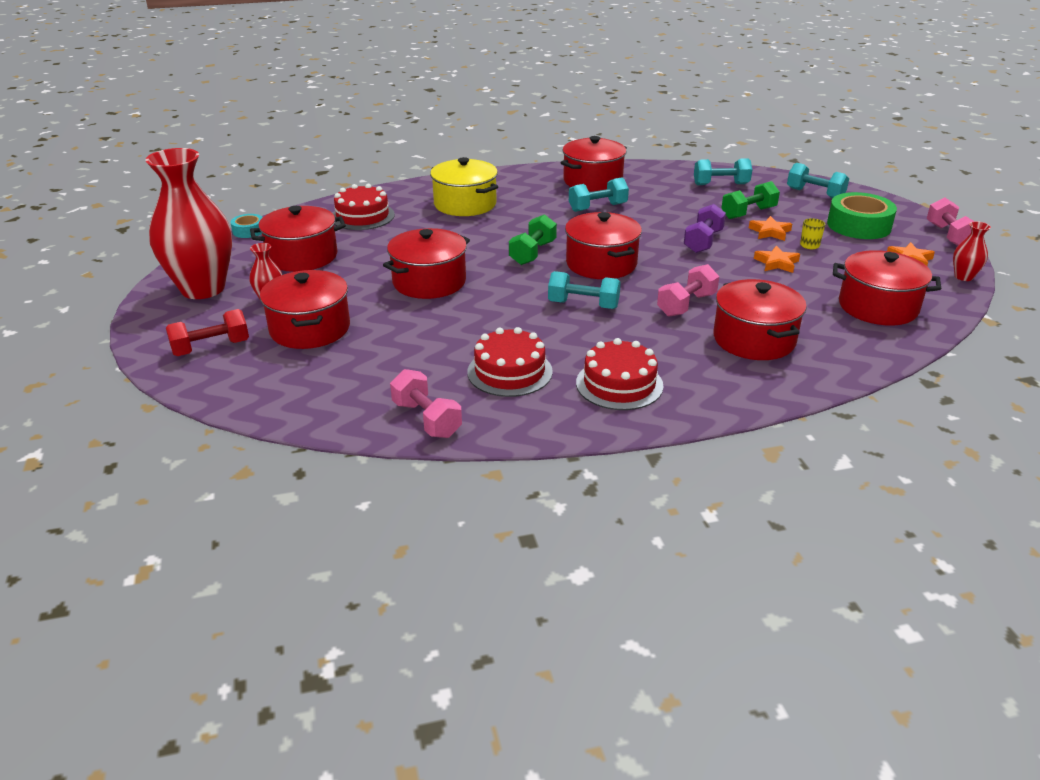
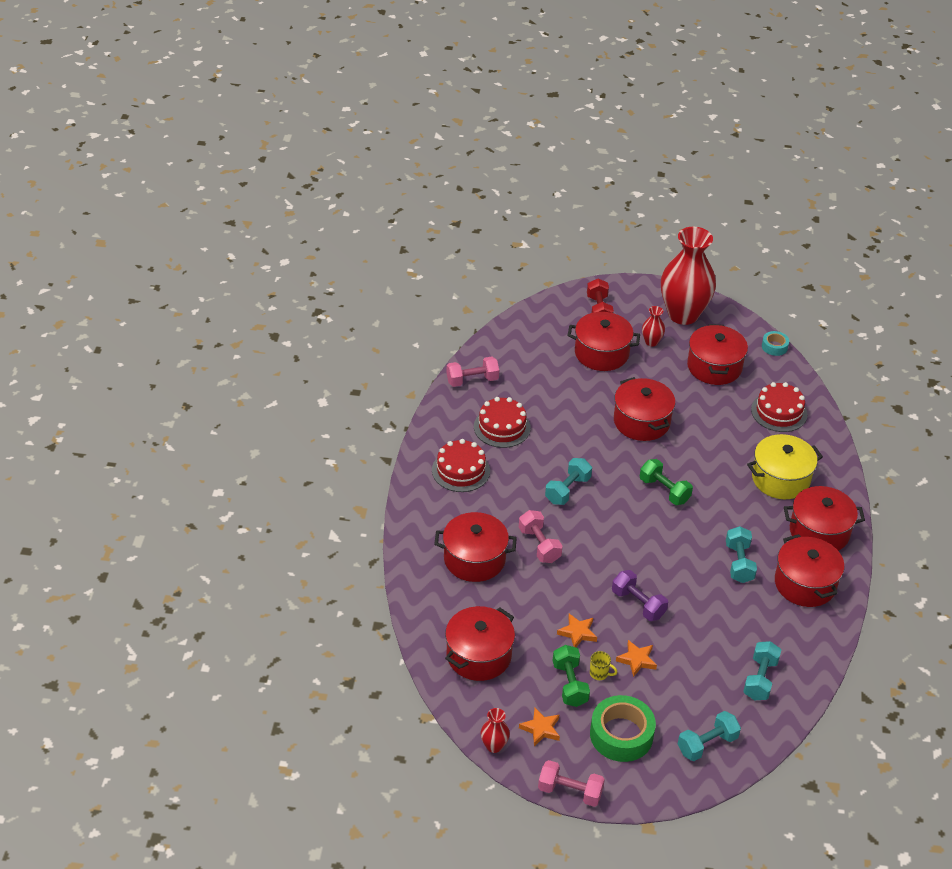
camera: 110 degrees right, 10 degrees up
(601, 264) = (627, 523): red pot -> red pot (819, 532)
(748, 213) = (683, 665): green dumbbell -> green dumbbell (569, 684)

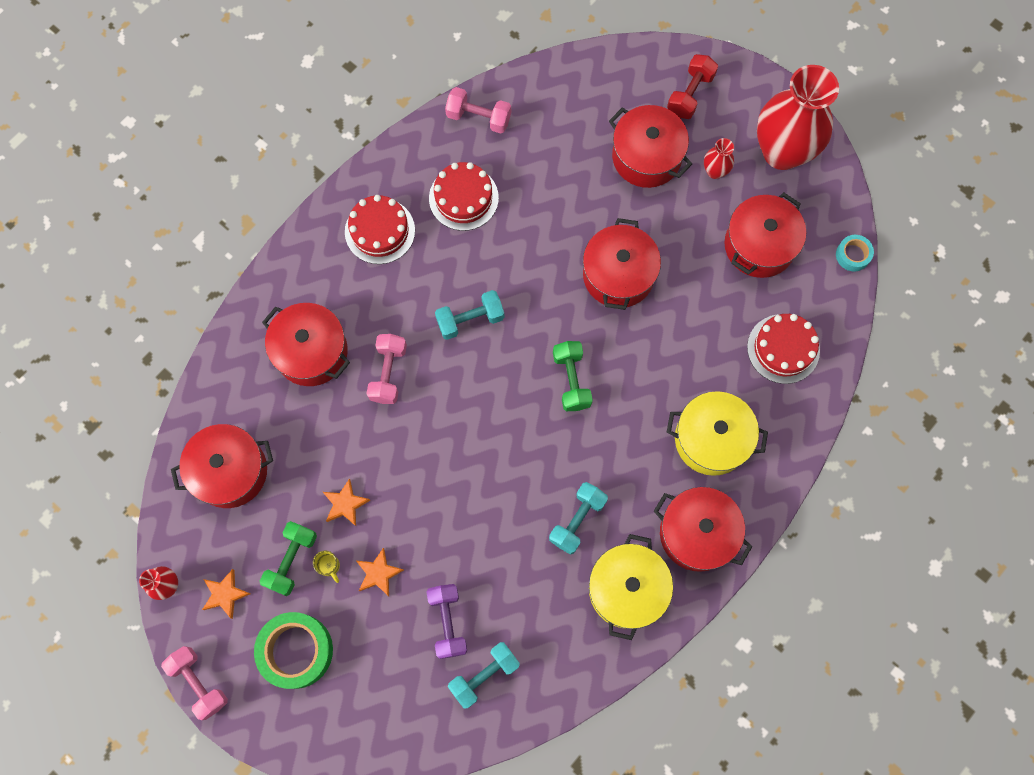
camera: 35 degrees right, 30 degrees up
(638, 604) = (432, 507): purple dumbbell -> purple dumbbell (448, 622)
(707, 744) = (370, 716): turquoise dumbbell -> none
(805, 584) = (627, 589): red pot -> yellow pot

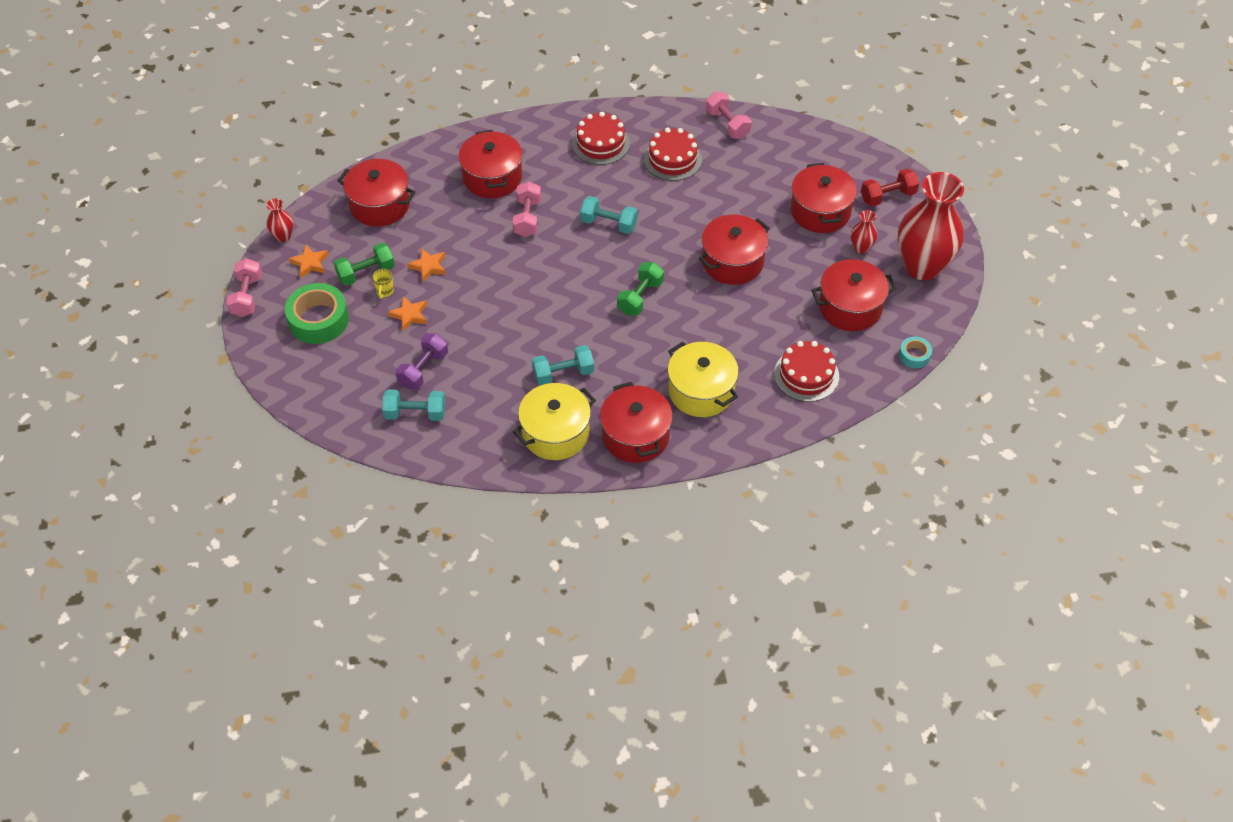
camera: 40 degrees right, 20 degrees down
(388, 373) = (527, 218): pink dumbbell -> pink dumbbell turned 45 degrees counterclockwise

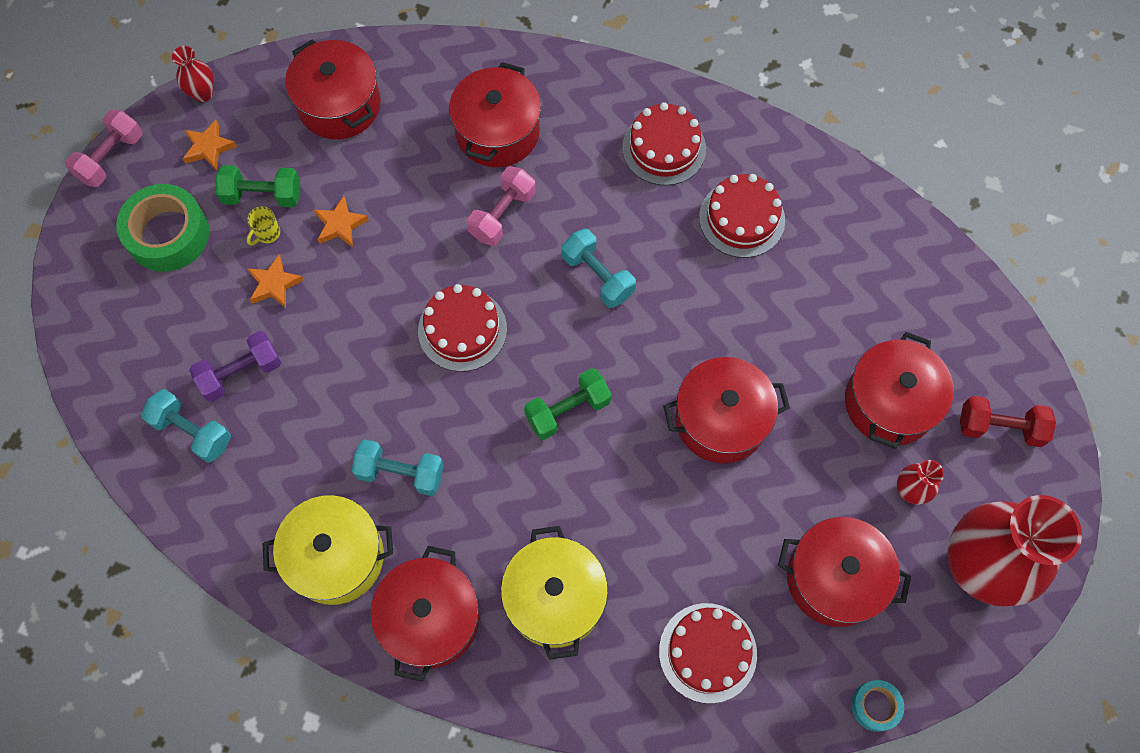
camera: 30 degrees right, 15 degrees up
(546, 286) = (462, 329): none -> red cake
(727, 124) = (849, 200): pink dumbbell -> none

